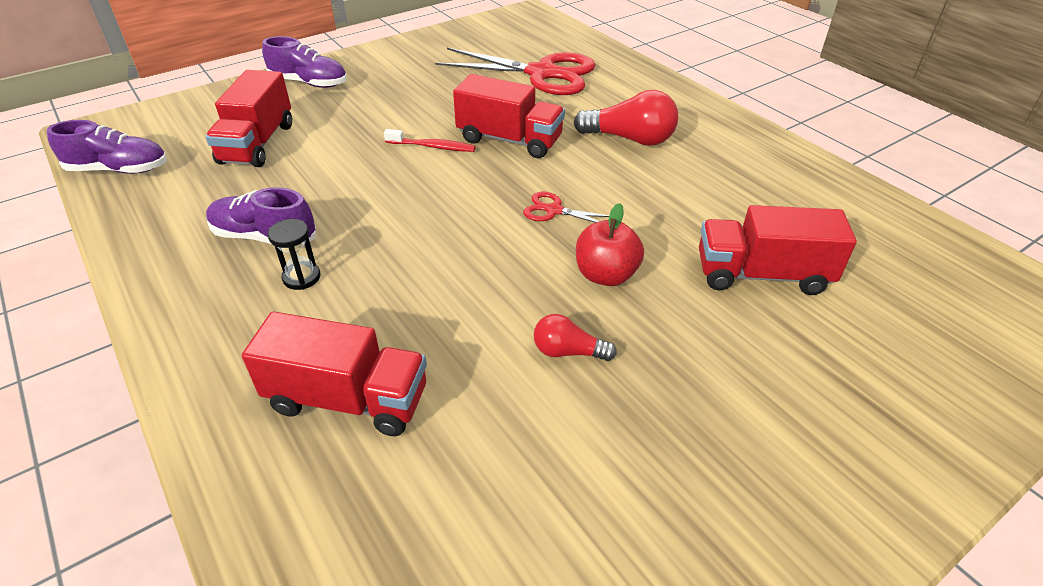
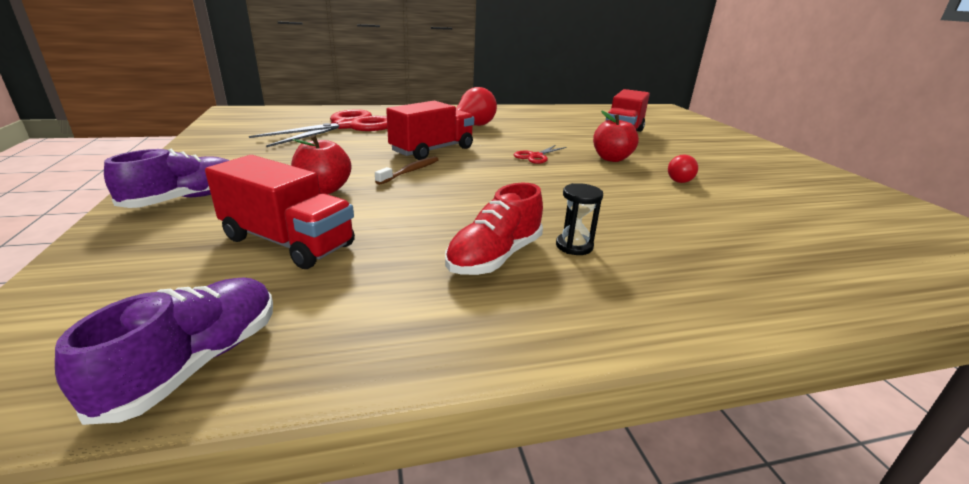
camera: 70 degrees left, 15 degrees down
(264, 237) = (495, 257): purple shoe -> red shoe
(348, 399) = (733, 246): red truck -> none
(358, 123) = (324, 190): none -> red apple
(432, 147) = (410, 171): red toothbrush -> brown toothbrush

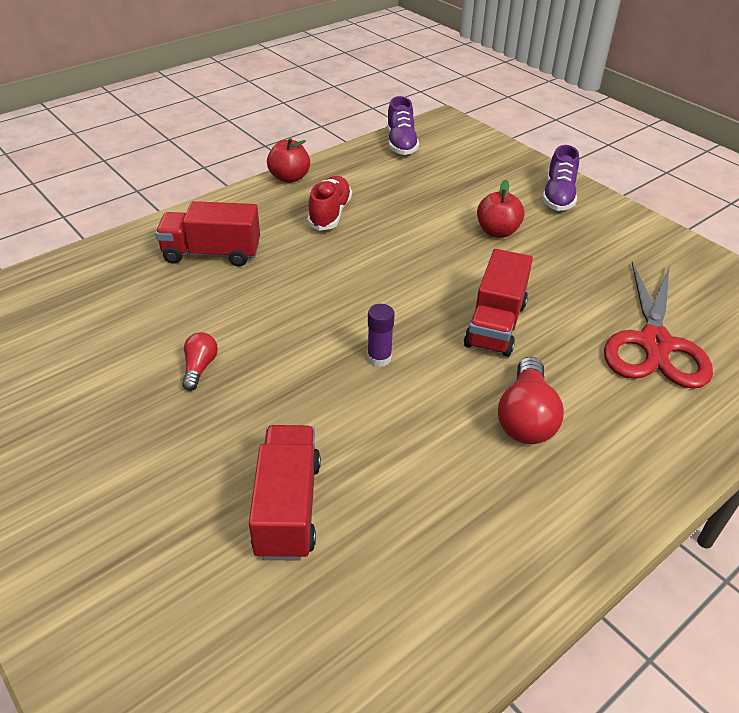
camera: 155 degrees right, 15 degrees up
(288, 242) = (449, 189): red truck -> red truck (212, 253)
(410, 171) = (469, 277): brown toothbrush -> none
(536, 156) = (379, 358): red scissors -> purple glue stick
(574, 246) = (286, 236): black hourglass -> none
(611, 159) = (288, 391): red apple -> red apple (289, 178)

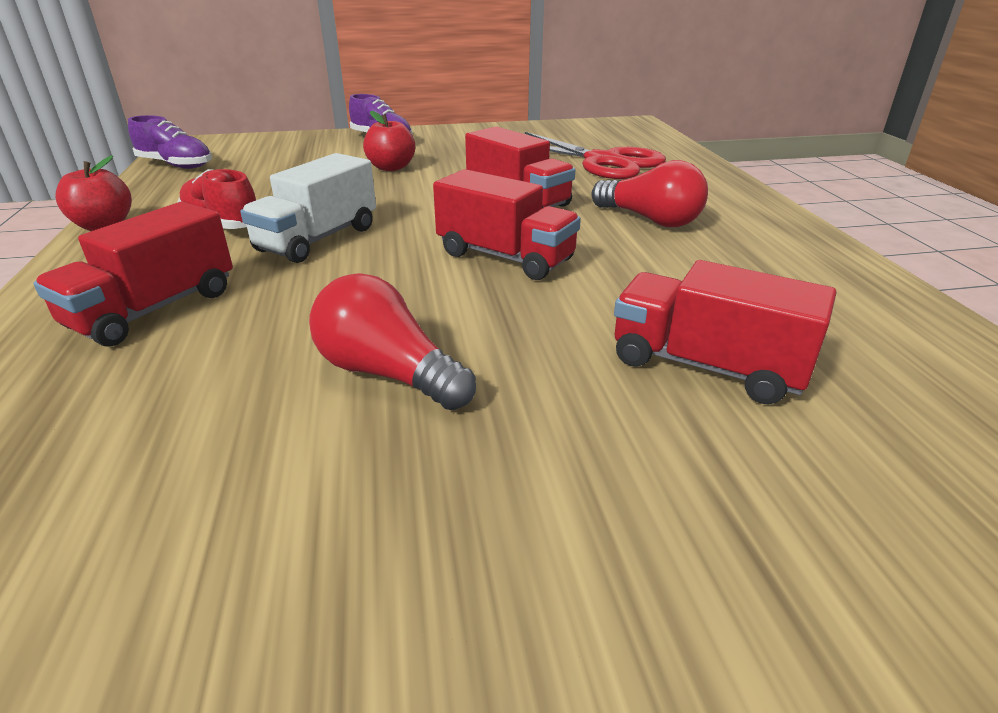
camera: 60 degrees left, 10 degrees down
(200, 368) = (388, 373): red light bulb -> red light bulb, size x1.76
(338, 263) = (318, 239): none -> white truck
(379, 358) = (505, 257): purple glue stick -> red truck

